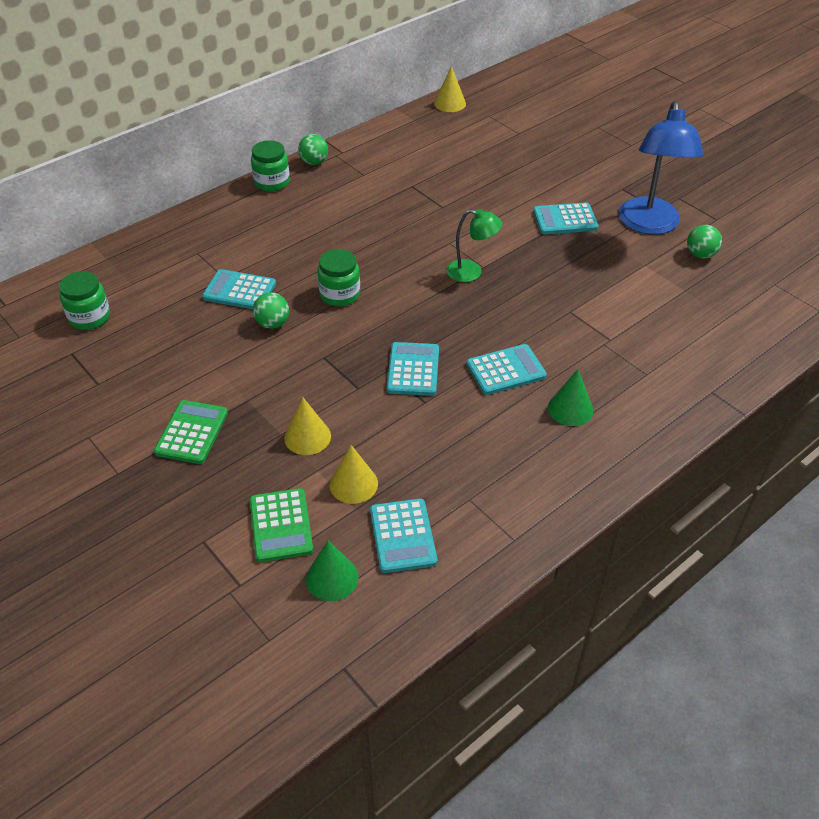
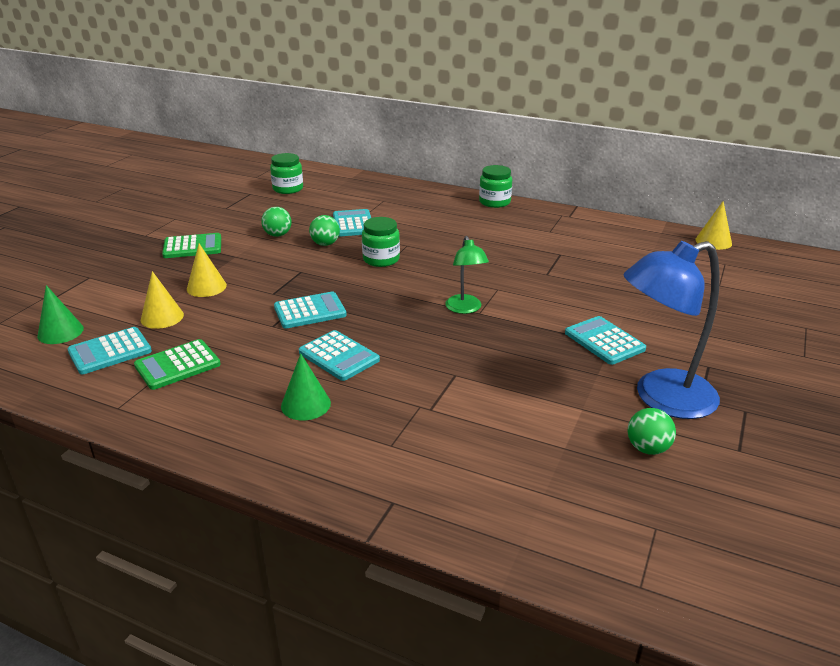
camera: 65 degrees right, 15 degrees down
(281, 525) = (110, 300): green calculator -> green calculator (177, 365)
(314, 162) = (540, 210): green ball -> green ball (278, 235)

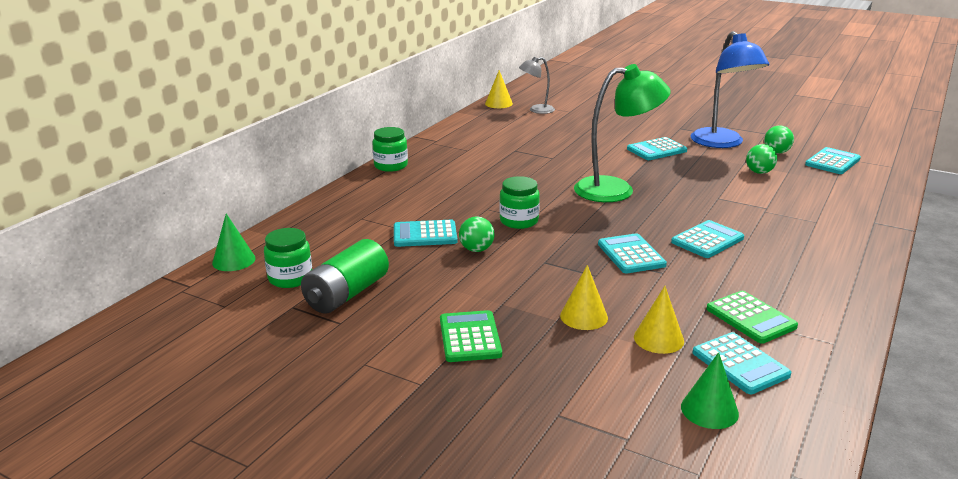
camera: 85 degrees left, 5 degrees down
(262, 206) = (347, 294): none -> green battery
(278, 235) = (445, 279): green ball -> green ball (759, 172)
(306, 404) = (783, 252): green cone -> green cone (233, 260)
(465, 309) = (616, 189): green lamp -> green lamp, size x1.84
(630, 507) = (832, 162): none -> turquoise calculator
(706, 264) = (536, 110): none -> grey lamp

